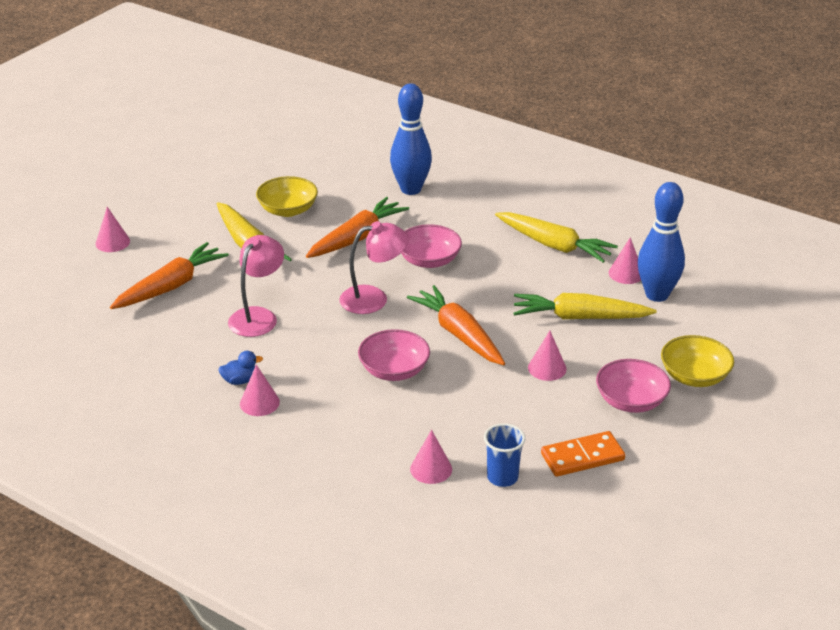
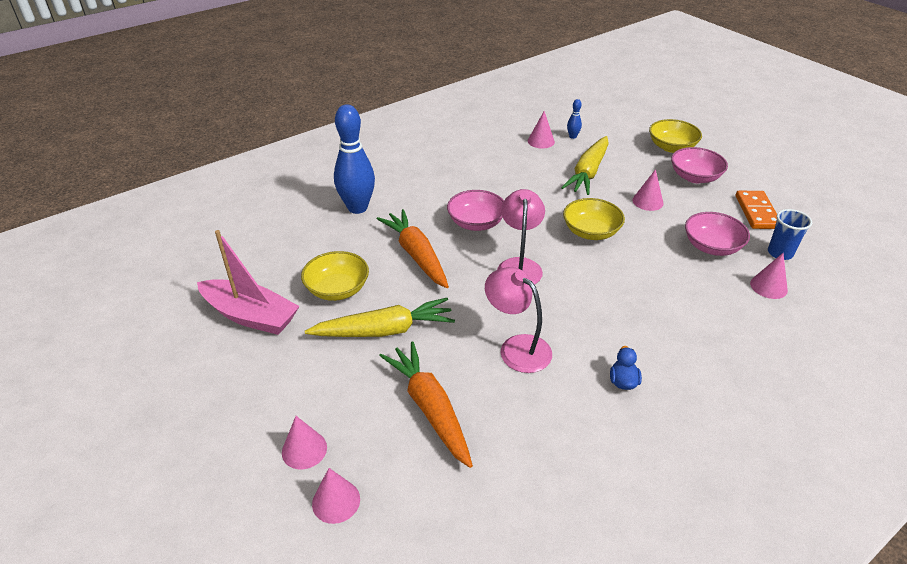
camera: 70 degrees left, 5 degrees up
(236, 180) = (250, 316): none -> pink boat
(259, 403) = (662, 374): pink cone -> pink cone (336, 501)
(394, 370) = (631, 277): pink bowl -> pink bowl (711, 246)
(459, 334) = (591, 232): orange carrot -> yellow bowl
(554, 245) = (488, 160): yellow carrot -> none
(657, 295) = (572, 136): blue bowling pin -> blue bowling pin, size x0.42

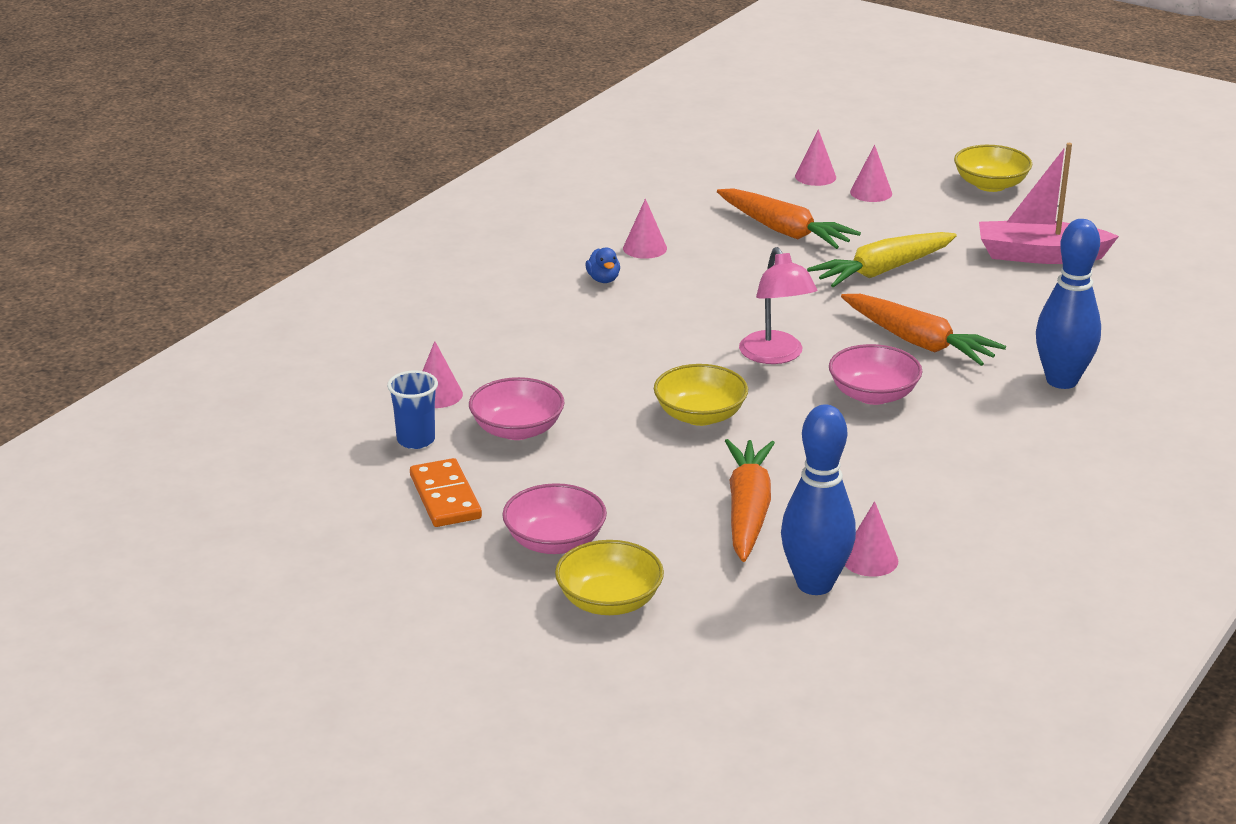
camera: 160 degrees right, 10 degrees down
(337, 289) = (975, 293): yellow bowl -> yellow bowl (990, 185)
(517, 347) = (728, 284): pink lamp -> none
(572, 136) = (815, 584): blue bowling pin -> blue bowling pin, size x2.40
(588, 172) = (747, 511): yellow carrot -> orange carrot
(647, 201) = (628, 479): pink cone -> pink cone (645, 248)

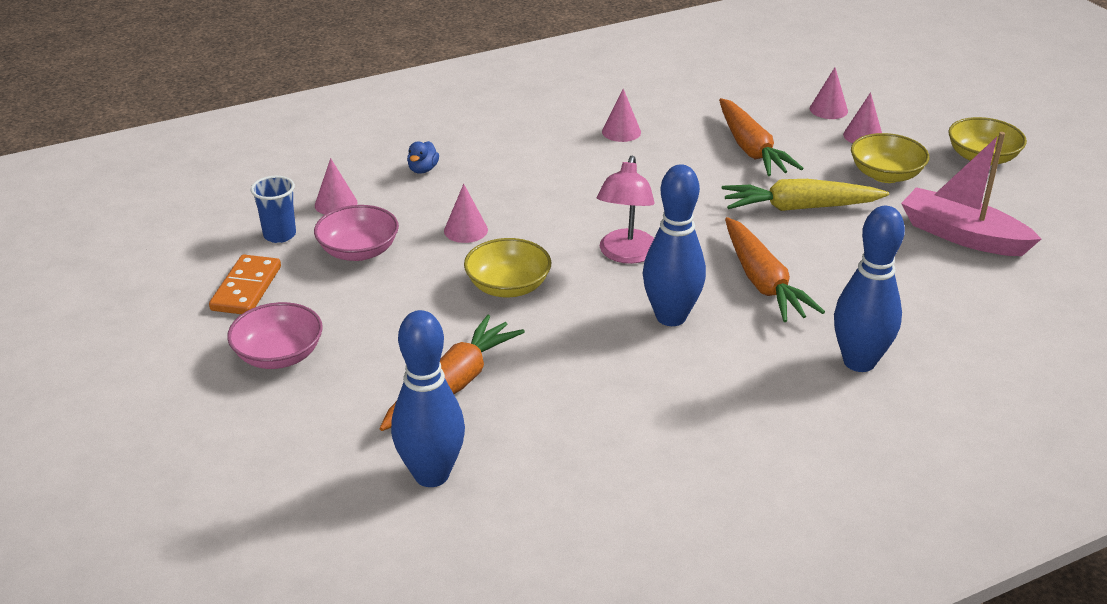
camera: 30 degrees right, 5 degrees up
(603, 279) = (560, 148): blue duck -> blue duck (423, 169)
(609, 601) = (259, 423): yellow bowl -> yellow bowl (885, 175)
(869, 559) = (502, 470): pink cone -> pink cone (466, 230)
(873, 395) = (671, 317): pink bowl -> blue bowling pin

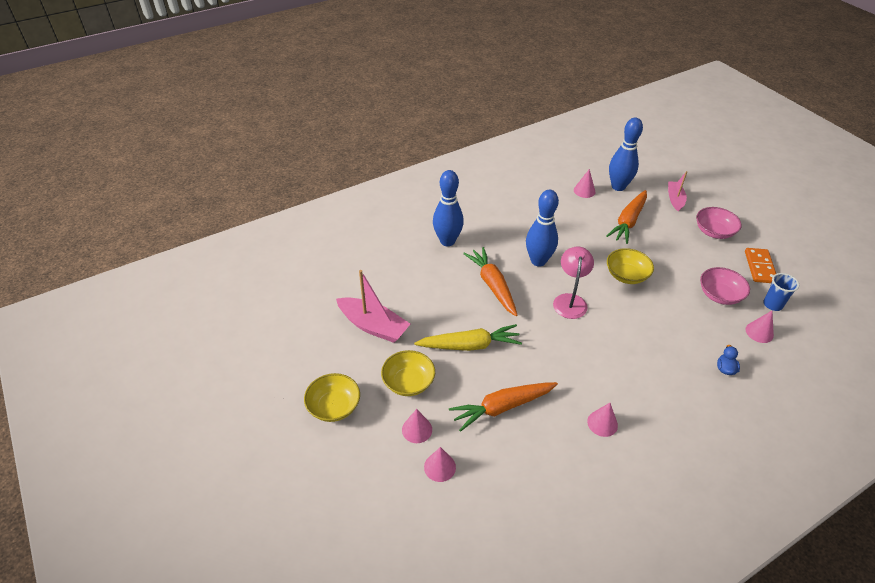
camera: 175 degrees right, 10 degrees up
(310, 433) = (675, 199): none -> pink boat
(466, 230) = (668, 314): pink cone -> pink cone (584, 191)
(751, 149) = (502, 407): orange carrot -> orange carrot turned 90 degrees counterclockwise

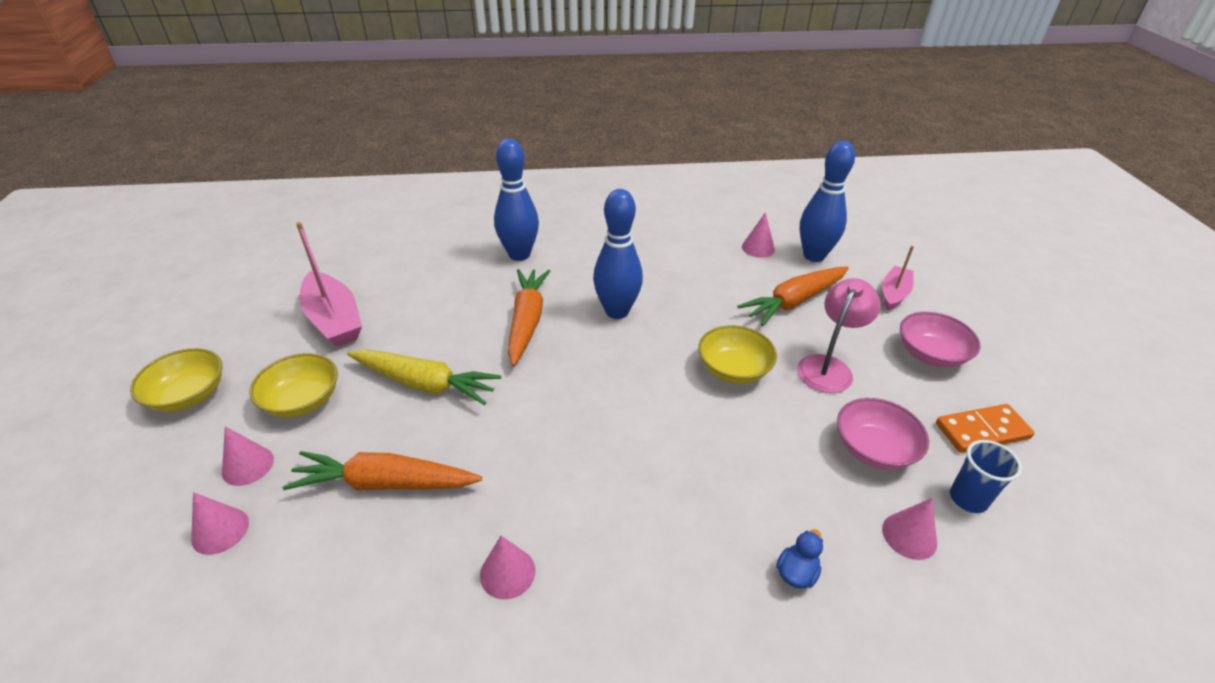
camera: 25 degrees right, 5 degrees down
(570, 300) = (617, 375): pink lamp -> pink lamp (828, 367)
(759, 267) = (982, 431): orange domino -> orange domino turned 45 degrees clockwise

